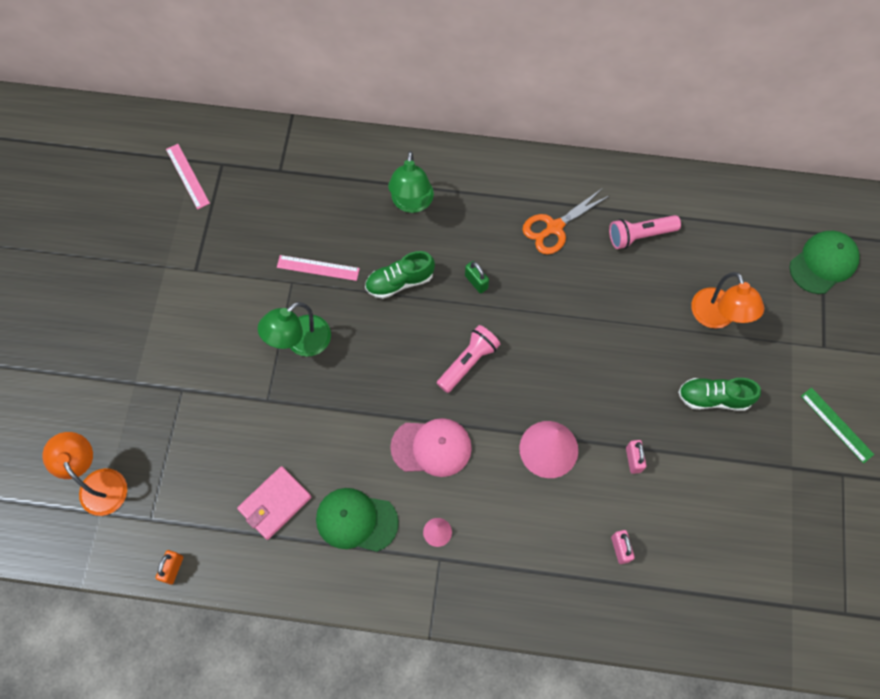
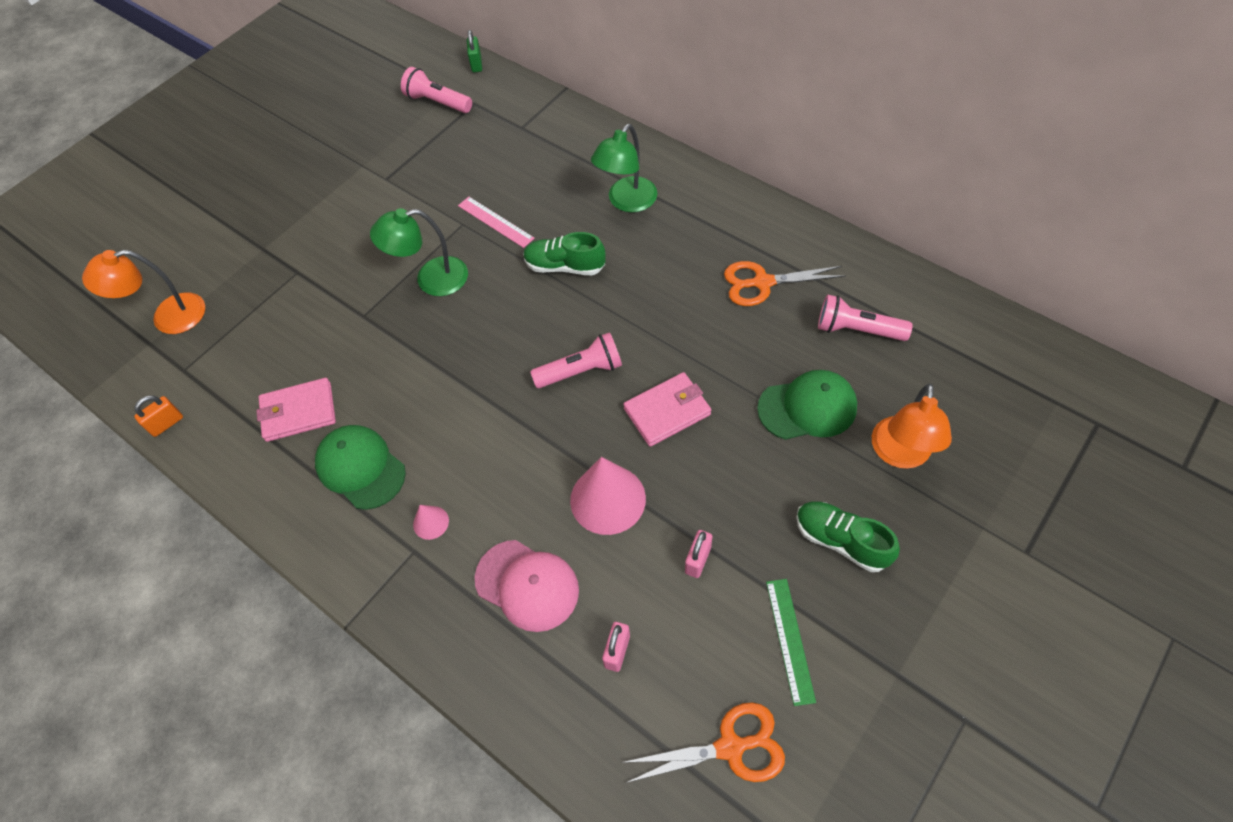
camera: 35 degrees right, 10 degrees down
(98, 482) = (168, 317): orange lamp -> orange lamp turned 105 degrees counterclockwise
(188, 176) = (437, 102): pink ruler -> pink flashlight
(431, 447) = (485, 435): pink cap -> pink cap (527, 585)
(476, 282) = (642, 299): green padlock -> green padlock (476, 64)
(548, 363) = (667, 411): none -> pink wallet
(723, 568) = (730, 747): none -> orange scissors
(823, 263) = (1080, 456): green cap -> green cap (807, 407)
(836, 424) = (991, 654): green ruler -> green ruler (790, 640)

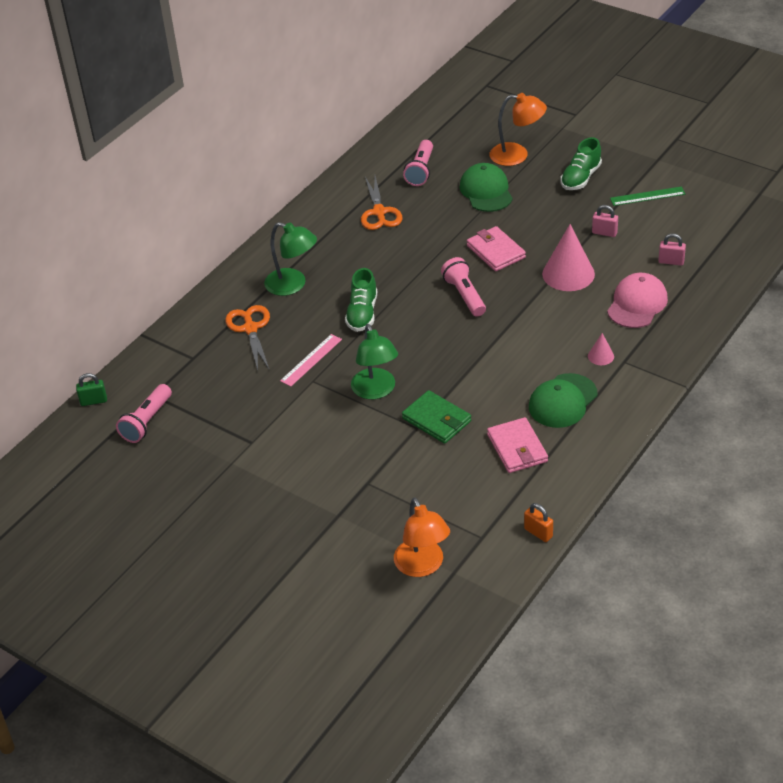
camera: 95 degrees left, 15 degrees down
(369, 335) = (436, 420): none -> green wallet
(730, 747) = (714, 216): orange scissors -> orange scissors (250, 328)

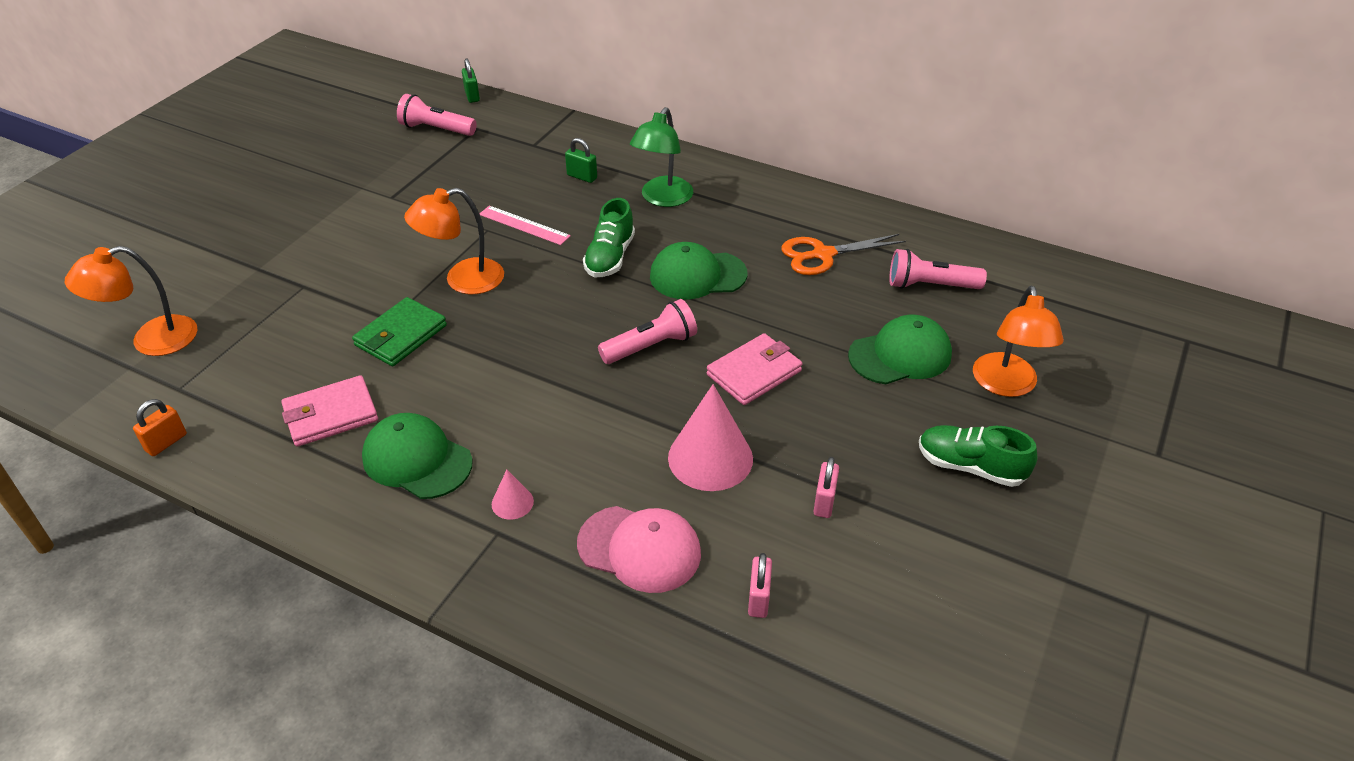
camera: 80 degrees right, 0 degrees up
(250, 328) = (582, 177): orange scissors -> green padlock
(362, 313) = (610, 257): green shoe -> green shoe turned 75 degrees counterclockwise
(376, 391) = (463, 280): green lamp -> orange lamp
(392, 271) = (697, 275): none -> green cap
(647, 196) = (945, 563): green ruler -> none

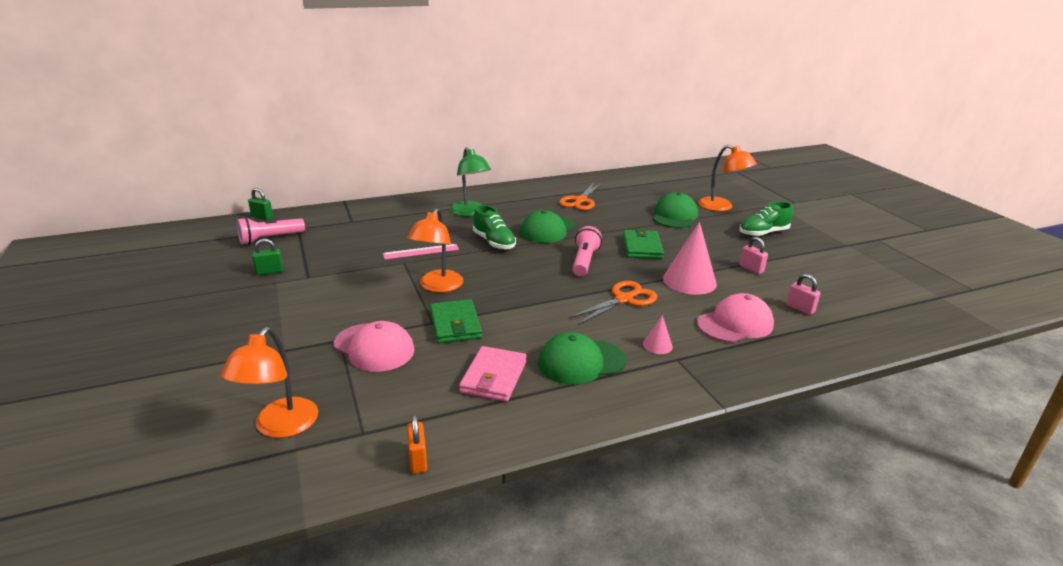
camera: 50 degrees left, 15 degrees down
(310, 313) = (374, 347): none -> pink cap
(582, 177) = (409, 222): green padlock -> green padlock (269, 272)
(592, 425) = (624, 299): none -> orange scissors
(754, 373) = (642, 247): pink wallet -> green wallet
(930, 285) = (637, 192): pink flashlight -> none

